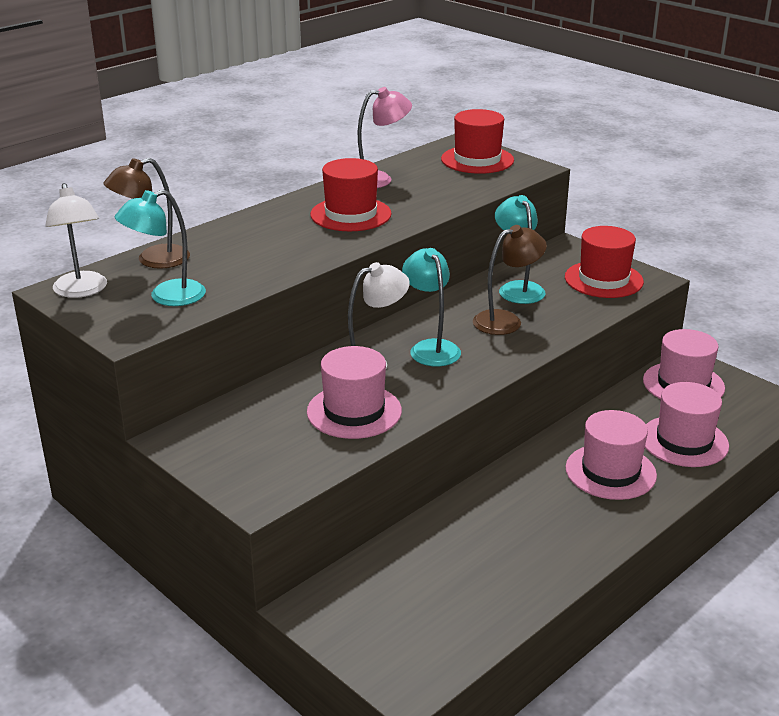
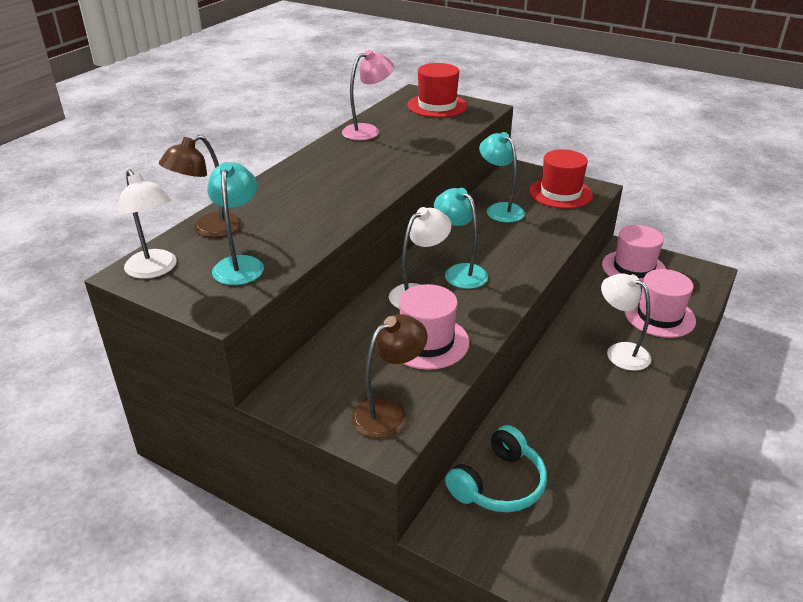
camera: 15 degrees left, 5 degrees up
(166, 297) = (240, 264): turquoise lamp -> turquoise lamp turned 135 degrees clockwise
(350, 214) = (362, 164): red hat -> none
(393, 578) = (499, 484): none -> turquoise headphones
(506, 320) = (506, 239): brown lamp -> brown lamp (388, 412)
(610, 472) = (620, 352): pink hat -> white lamp

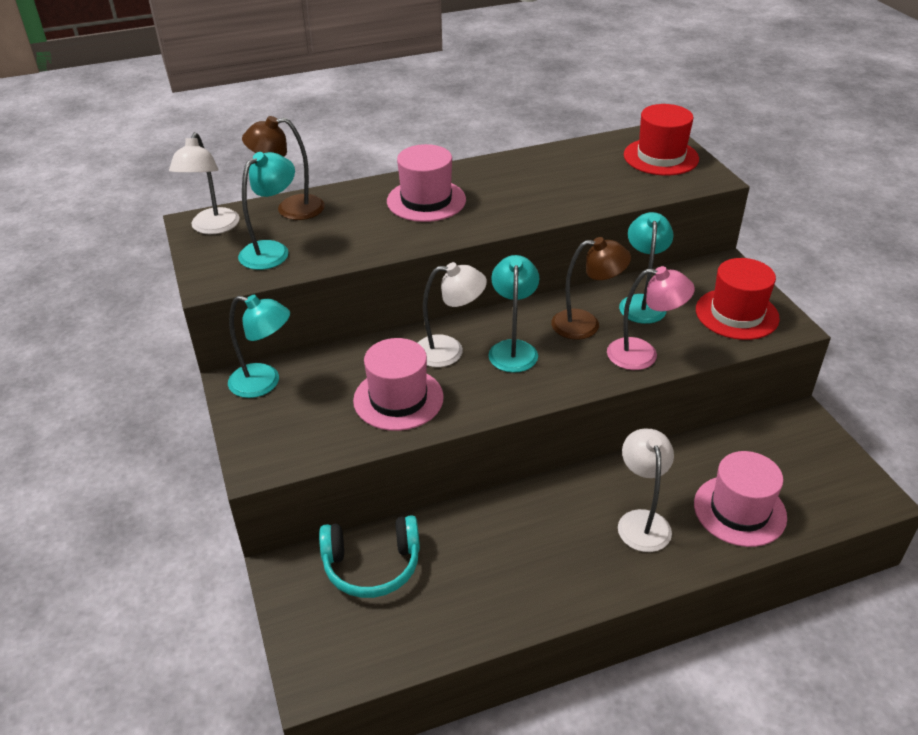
camera: 40 degrees right, 5 degrees up
(305, 385) = (264, 383): none -> turquoise lamp
(367, 131) = (549, 161): pink lamp -> pink lamp (643, 355)
(388, 412) = (292, 441): brown lamp -> brown lamp (586, 324)
(633, 268) = (783, 444): pink hat -> pink hat (426, 200)

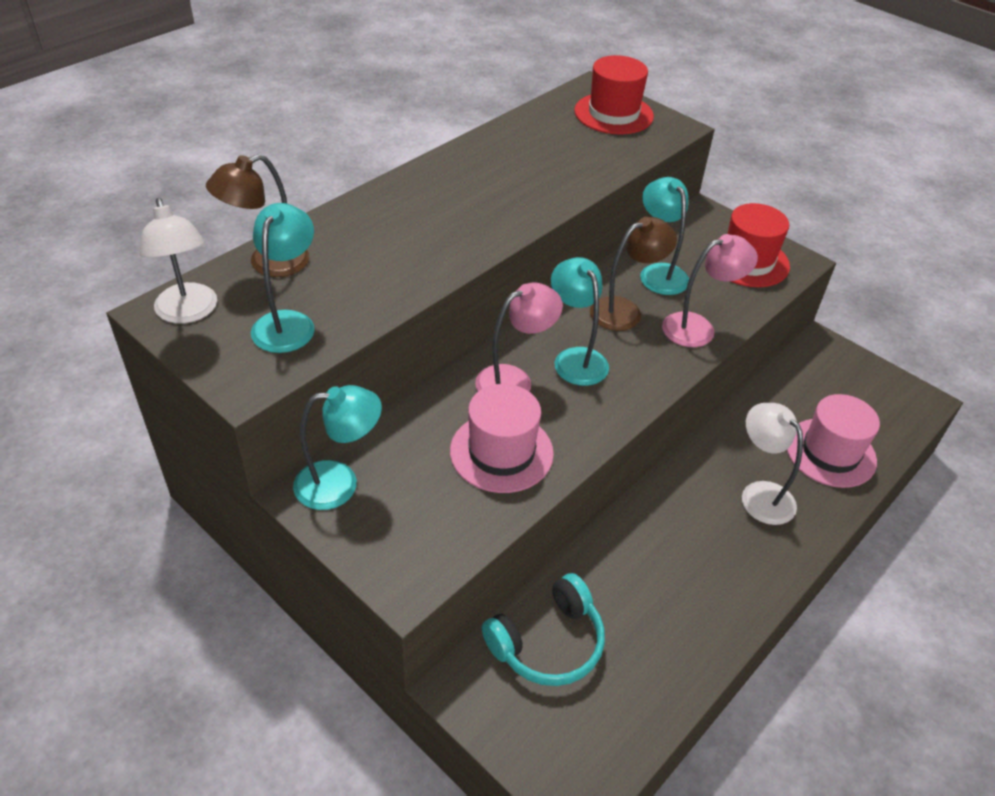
camera: 30 degrees left, 5 degrees up
(426, 200) = (417, 216): pink hat -> none
(449, 351) = (514, 380): white lamp -> pink lamp

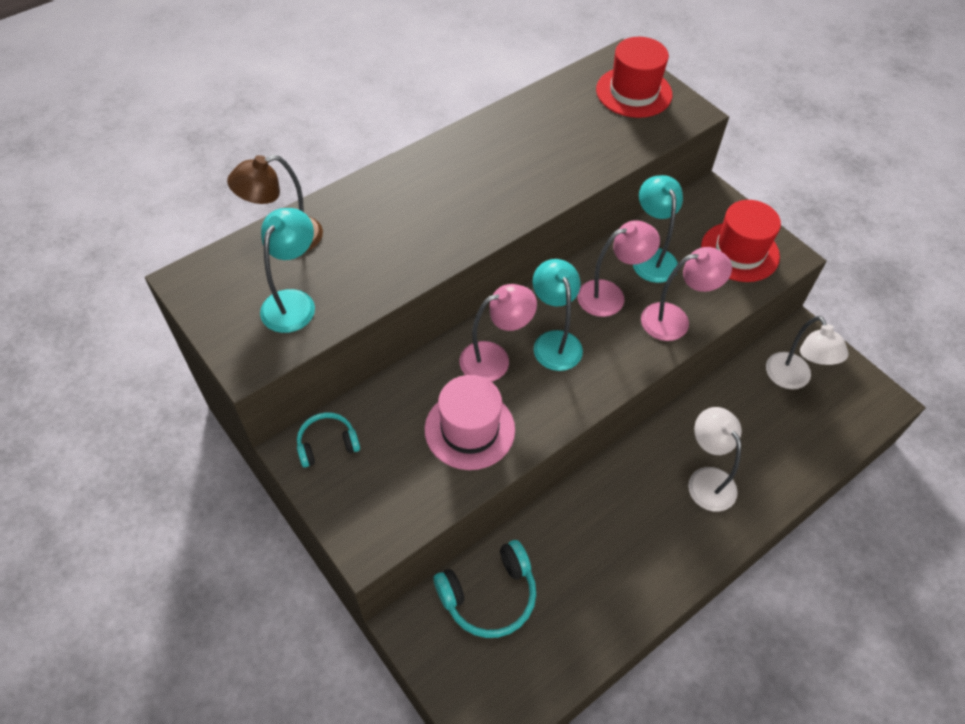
camera: 10 degrees right, 10 degrees up
(188, 312) = (212, 283): white lamp -> white lamp (792, 379)
(340, 483) = (327, 444): turquoise lamp -> turquoise headphones
(625, 310) = (610, 295): brown lamp -> pink lamp
(830, 452) = (782, 445): pink hat -> none

